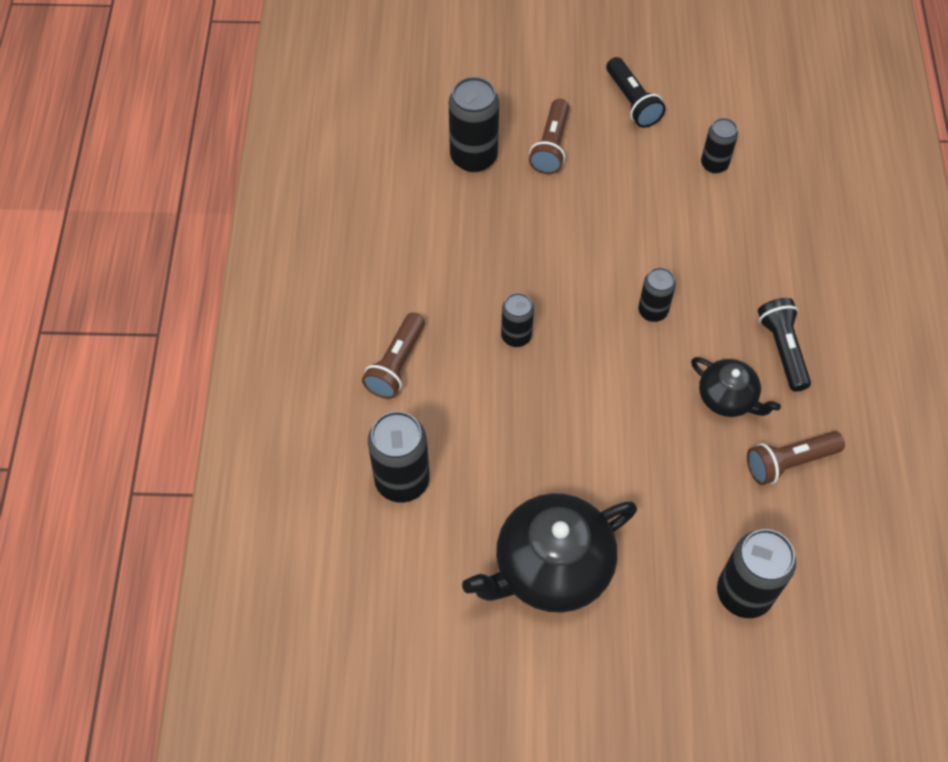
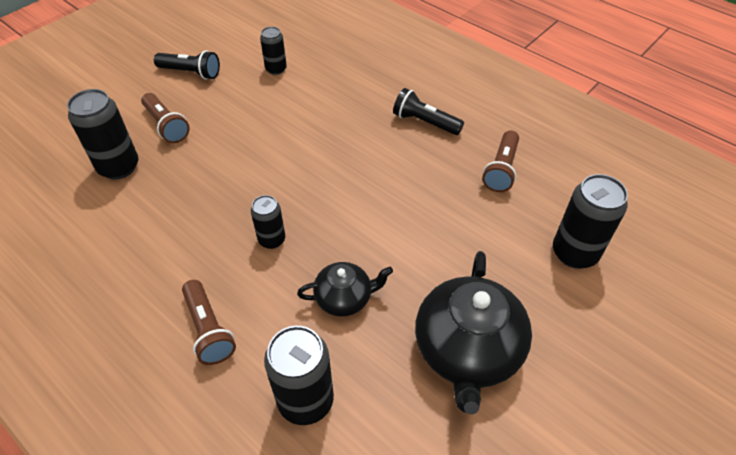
camera: 50 degrees left, 10 degrees down
(652, 311) = (335, 159): black can -> none
(727, 398) = (431, 167): black teapot -> black teapot (344, 298)

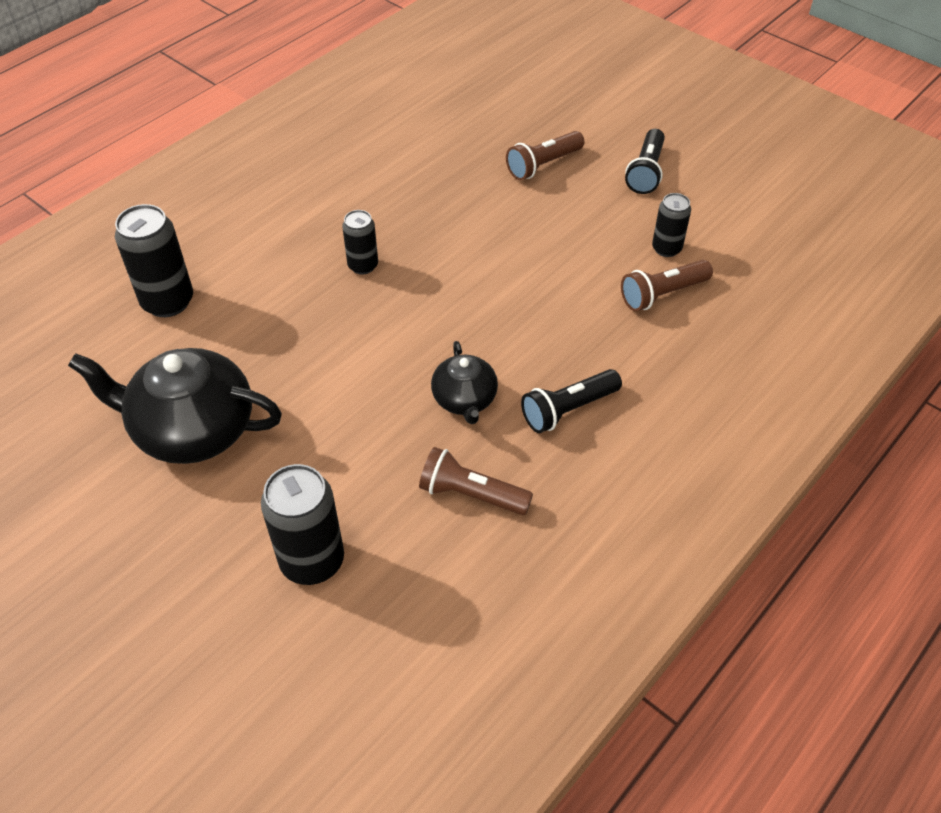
camera: 90 degrees right, 0 degrees up
(119, 167) = (475, 140): black can -> none
(209, 330) = (257, 230): brown flashlight -> brown flashlight (662, 294)
(344, 298) = (277, 327): black teapot -> black teapot (465, 400)
(424, 122) = (568, 410): black flashlight -> black flashlight turned 150 degrees counterclockwise

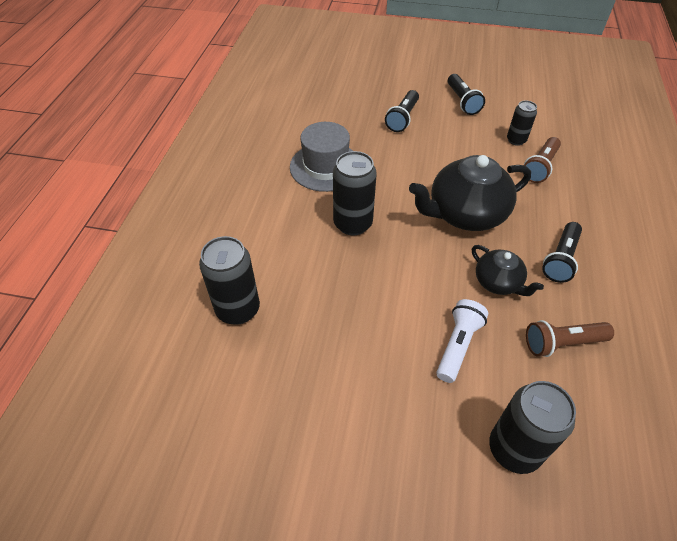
camera: 30 degrees left, 0 degrees up
(192, 430) = (342, 397): black teapot -> black teapot (465, 214)
(353, 440) = (458, 345): none -> white flashlight
(363, 265) = (352, 224): black can -> black can, size x1.68
(393, 189) = (325, 167): none -> grey hat
(543, 165) = (402, 118): brown flashlight -> black flashlight

